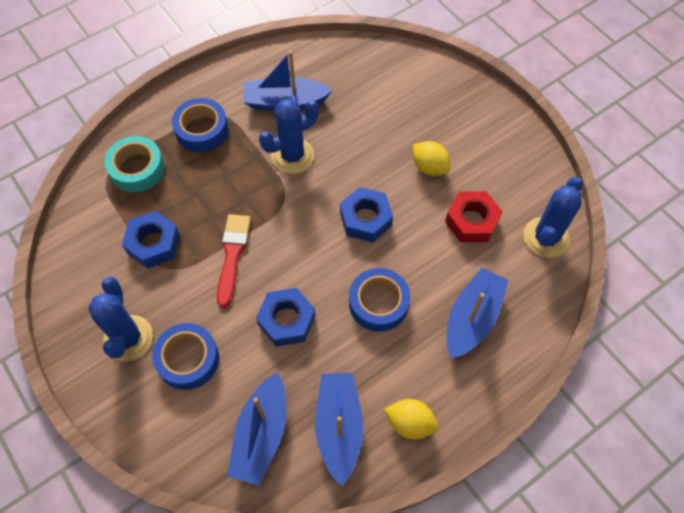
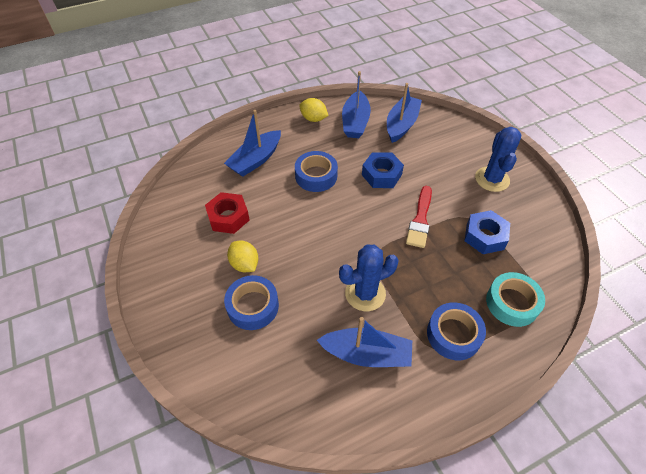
camera: 170 degrees left, 10 degrees down
(188, 359) = (449, 163): blue tape -> blue tape (253, 306)
(365, 219) = (311, 230): blue nut -> none
(545, 237) = (179, 198): blue cactus -> none

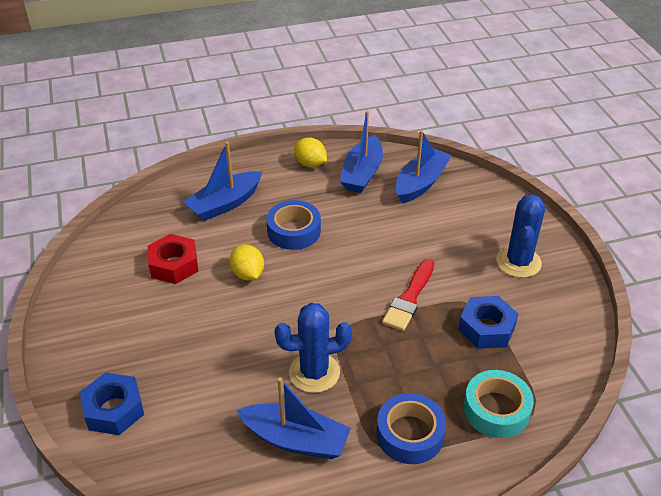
camera: 10 degrees right, 10 degrees down
(244, 264) = (178, 320): yellow lemon -> yellow lemon (248, 274)
(253, 306) = (175, 367): blue tape -> none
(381, 175) = (376, 239): blue nut -> blue nut (114, 409)

